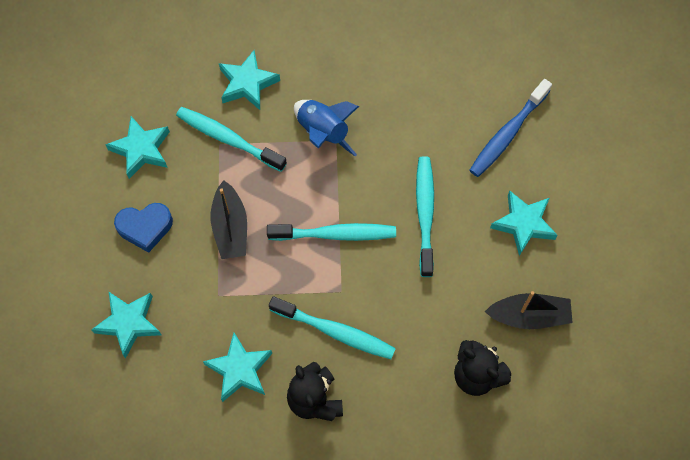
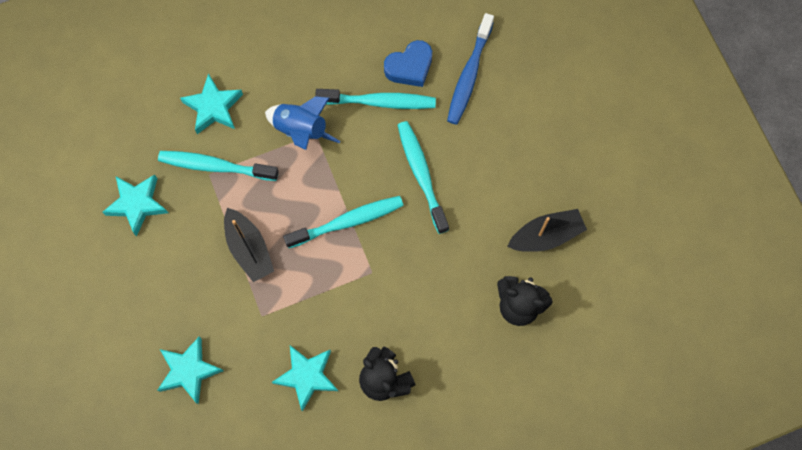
camera: 20 degrees left, 5 degrees up
(145, 227) = (169, 277): blue heart -> blue heart (410, 67)
(335, 332) = (380, 311): turquoise toothbrush -> turquoise toothbrush (380, 102)
(523, 224) = (512, 154): turquoise star -> none

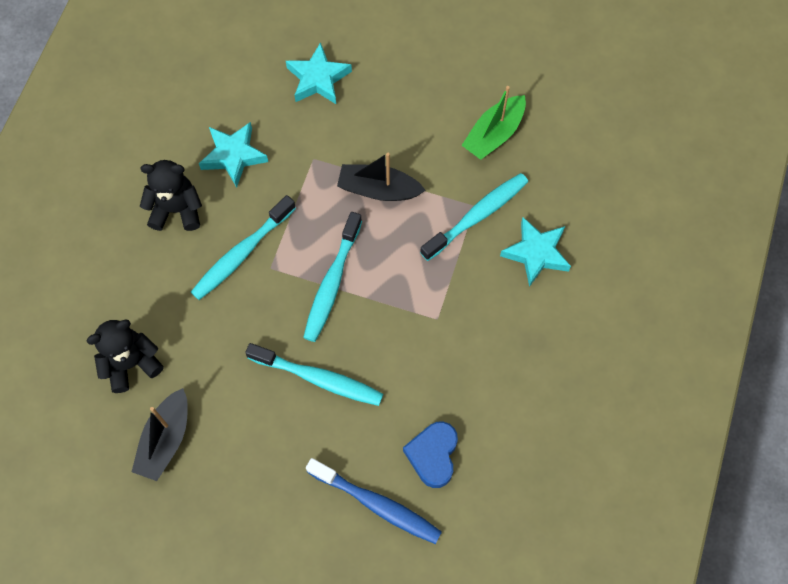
camera: 130 degrees right, 5 degrees down
(137, 204) = (494, 134): turquoise star -> green boat
(301, 130) = (451, 309): blue rocket -> none
(380, 102) = (420, 399): turquoise toothbrush -> turquoise toothbrush (241, 254)
(469, 75) = (377, 504): blue toothbrush -> blue toothbrush turned 150 degrees clockwise

